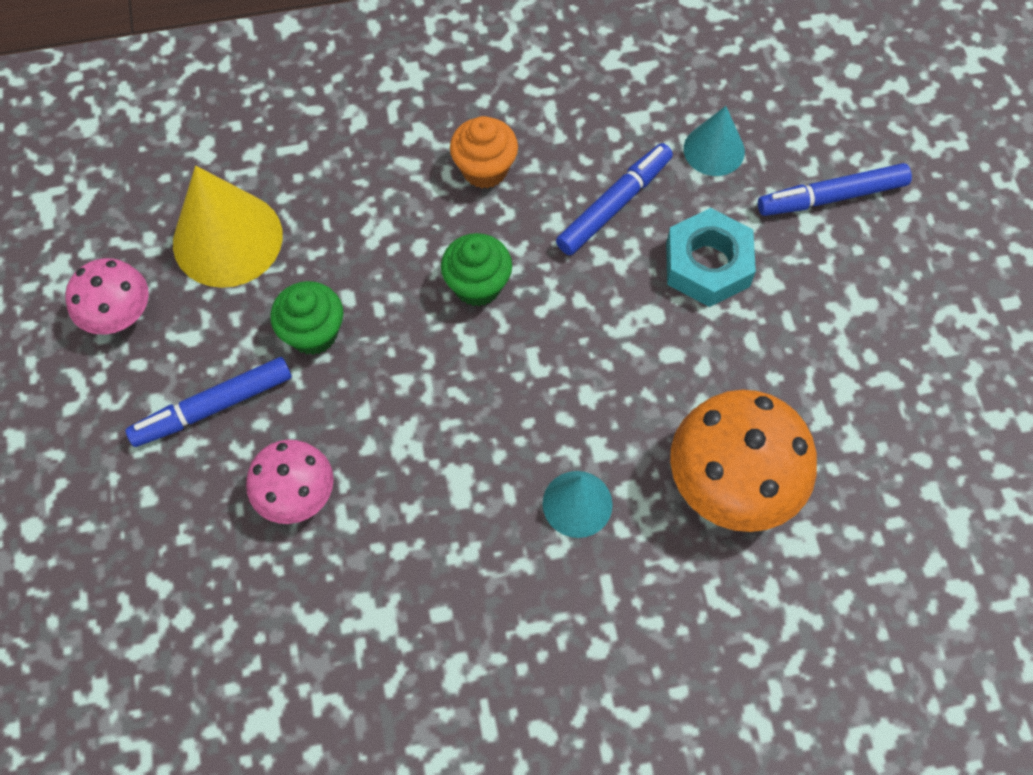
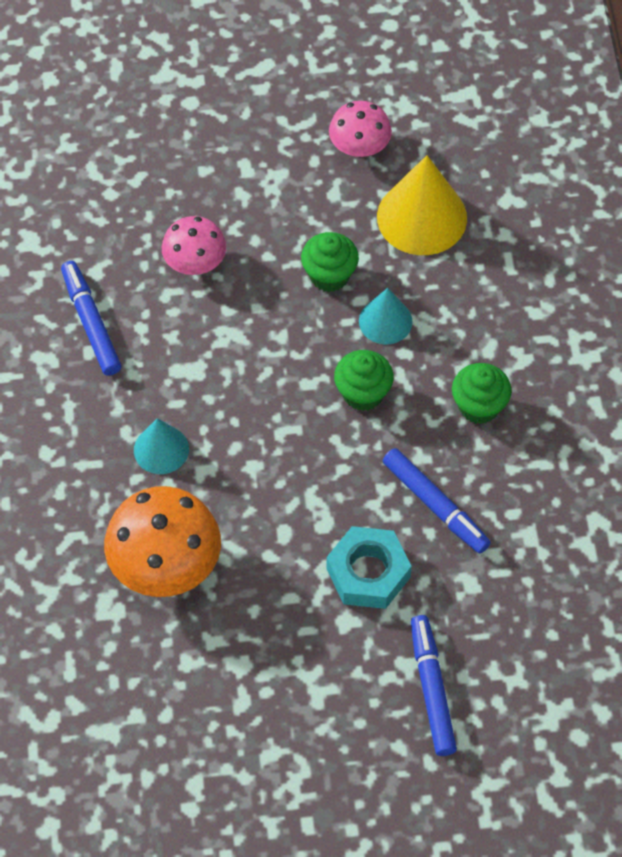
camera: 95 degrees right, 5 degrees down
(213, 407) = (272, 209): blue marker -> blue marker (91, 323)
(484, 169) = (479, 406): orange cupcake -> green cupcake
(714, 150) = (490, 595): turquoise cone -> turquoise cone (385, 321)

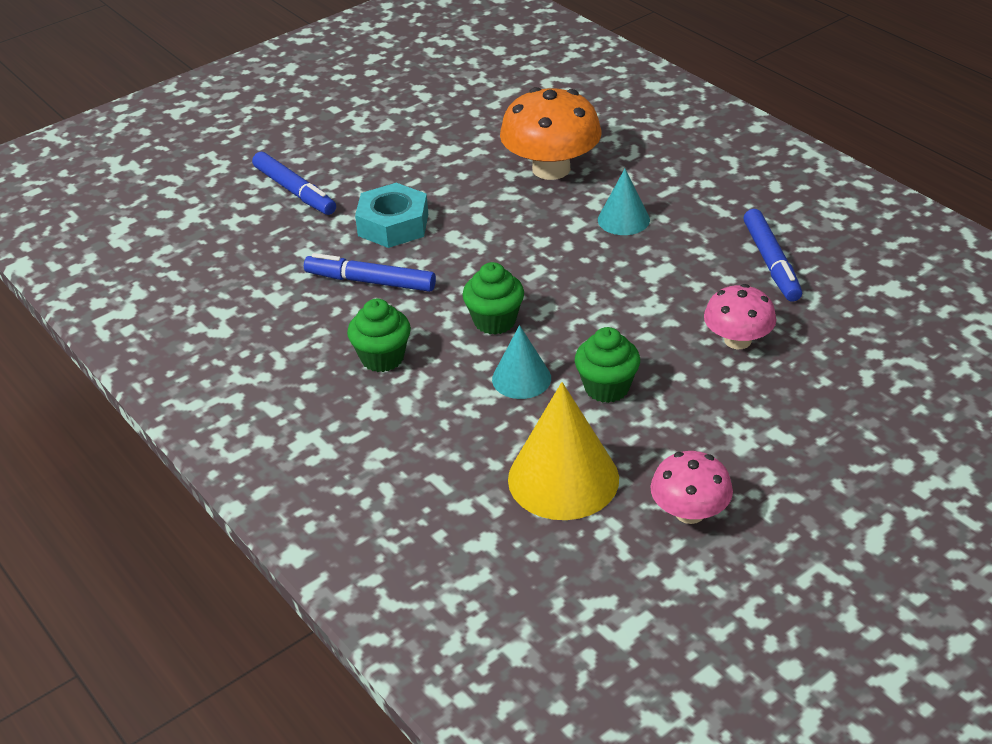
camera: 150 degrees right, 20 degrees down
(91, 323) = (771, 262): blue marker -> blue marker turned 45 degrees clockwise

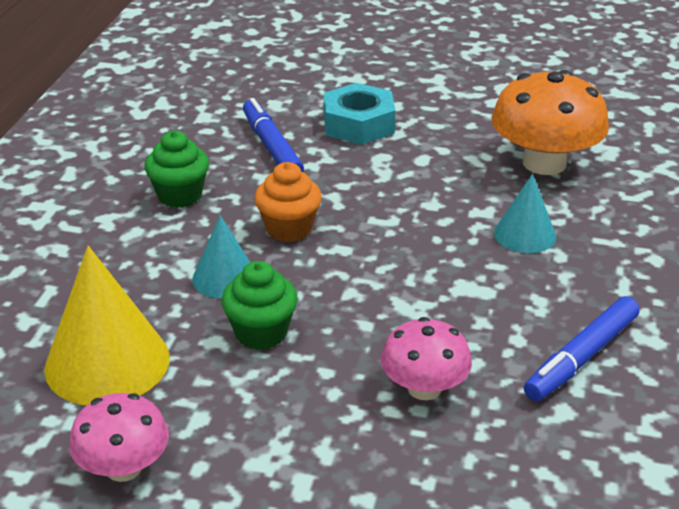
camera: 50 degrees right, 5 degrees down
(295, 191) = (345, 65): blue marker -> none
(494, 321) = (289, 229): green cupcake -> orange cupcake

